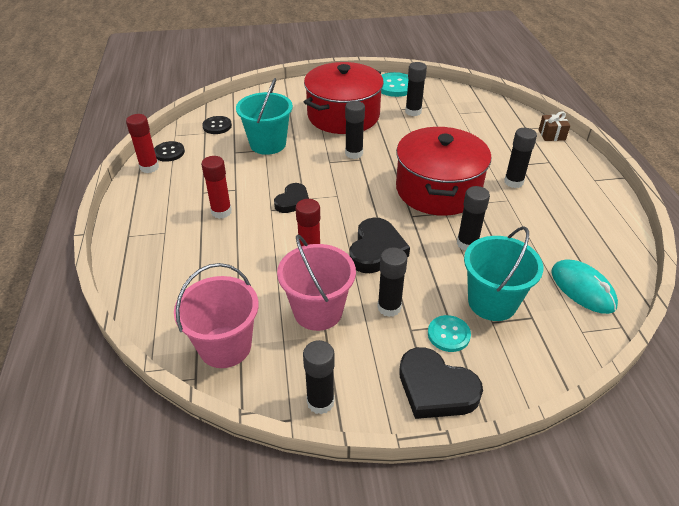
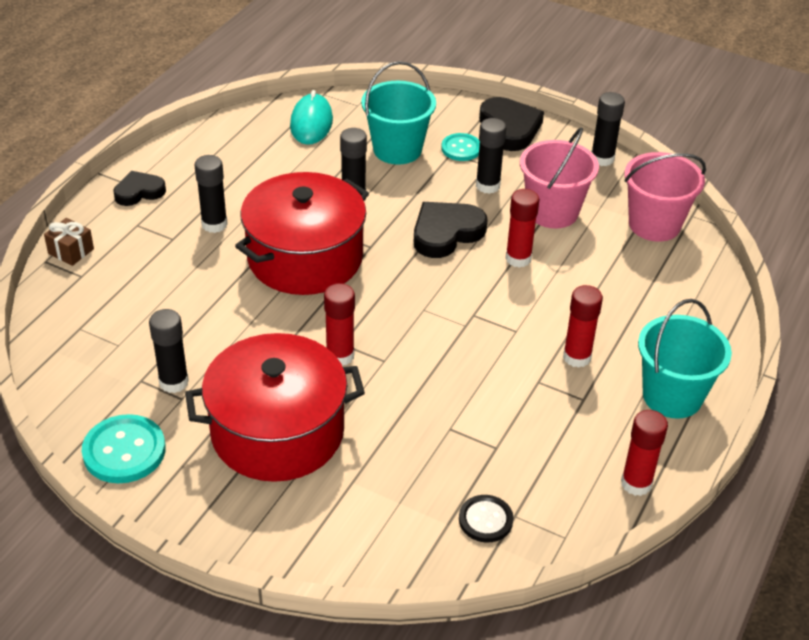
camera: 145 degrees left, 0 degrees up
(169, 152) = (593, 500): black button -> none
(268, 144) = (438, 436): turquoise bucket -> turquoise bucket (672, 396)
(293, 201) = (481, 328): black heart -> black heart (139, 192)
(354, 153) = (340, 356): black glue stick -> red glue stick

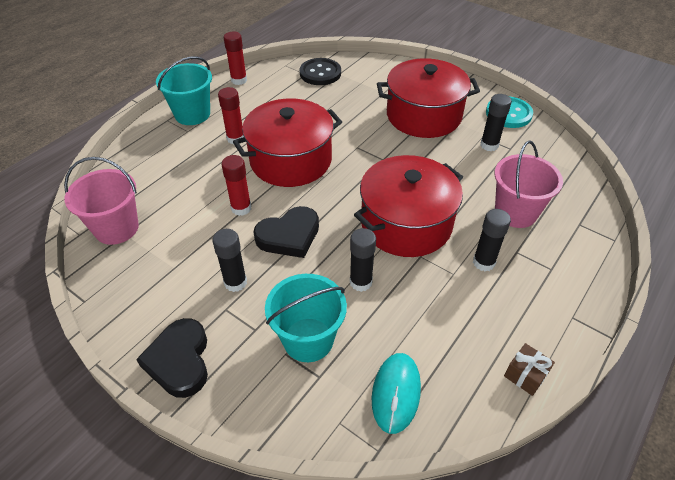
camera: 170 degrees left, 5 degrees up
(71, 251) = (597, 247): brown gift -> brown gift (525, 375)
(139, 192) = (561, 307): black heart -> none
(340, 356) = (385, 151): red glue stick -> none
(461, 148) = (243, 334): turquoise button -> none
(478, 329) = (290, 160): none -> red pot
(485, 520) = (320, 73): black button -> black button, size x1.56
(552, 212) = (192, 248): pink bucket -> pink bucket (515, 212)
(602, 159) = (111, 306): black glue stick -> none

